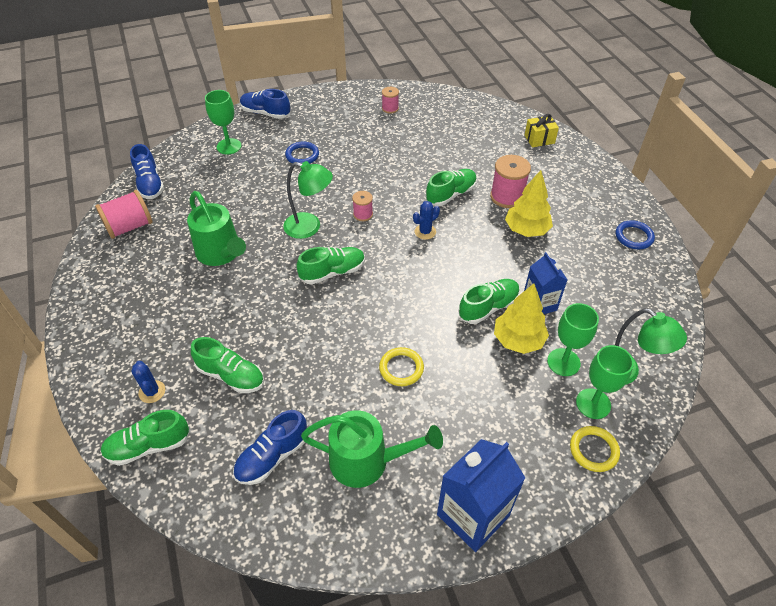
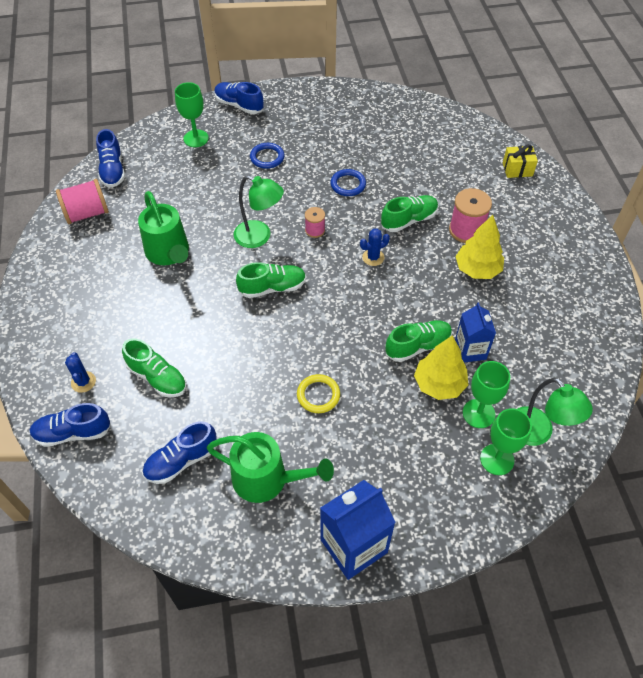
camera: 10 degrees right, 5 degrees up
(148, 446) = (73, 433): green shoe -> blue shoe
(390, 108) = (368, 115): pink spool -> none
(593, 450) = (484, 505): yellow ring -> none
(634, 237) = (588, 292): blue ring -> blue ring (348, 184)

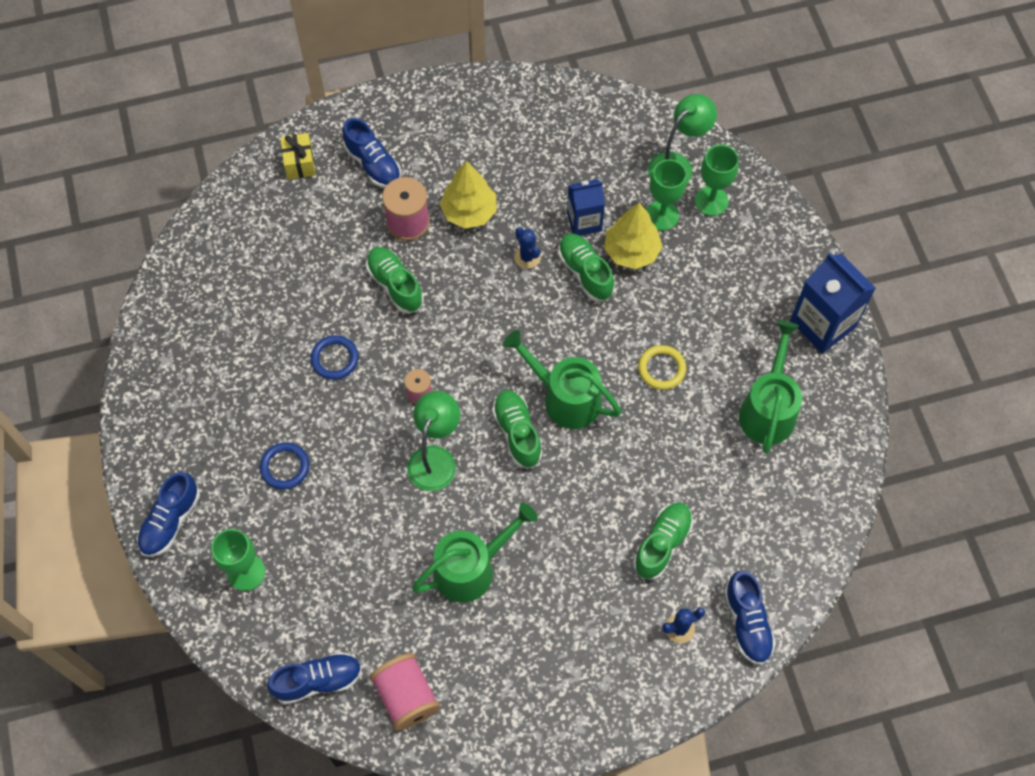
camera: 95 degrees left, 10 degrees up
(181, 460) = (761, 498): blue shoe -> blue shoe (373, 164)
(299, 321) = (565, 398): none -> green watering can
(373, 257) = (459, 323): blue cactus -> blue cactus (527, 257)

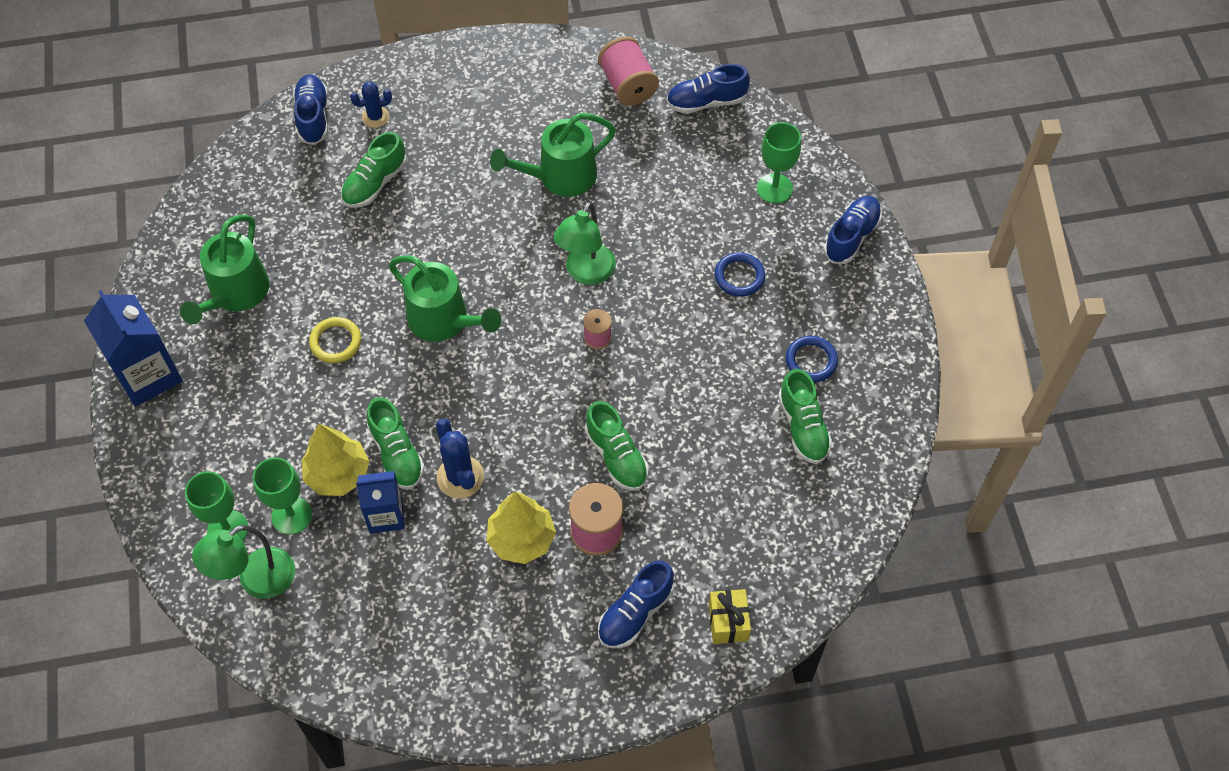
camera: 175 degrees left, 5 degrees down
(335, 359) = (687, 379): blue ring -> blue ring (811, 361)
(373, 164) = (635, 613): blue shoe -> blue shoe turned 105 degrees counterclockwise
(517, 433) = (499, 291): green shoe -> green shoe (803, 427)
(527, 257) = (460, 477): blue cactus -> blue cactus, size x1.52

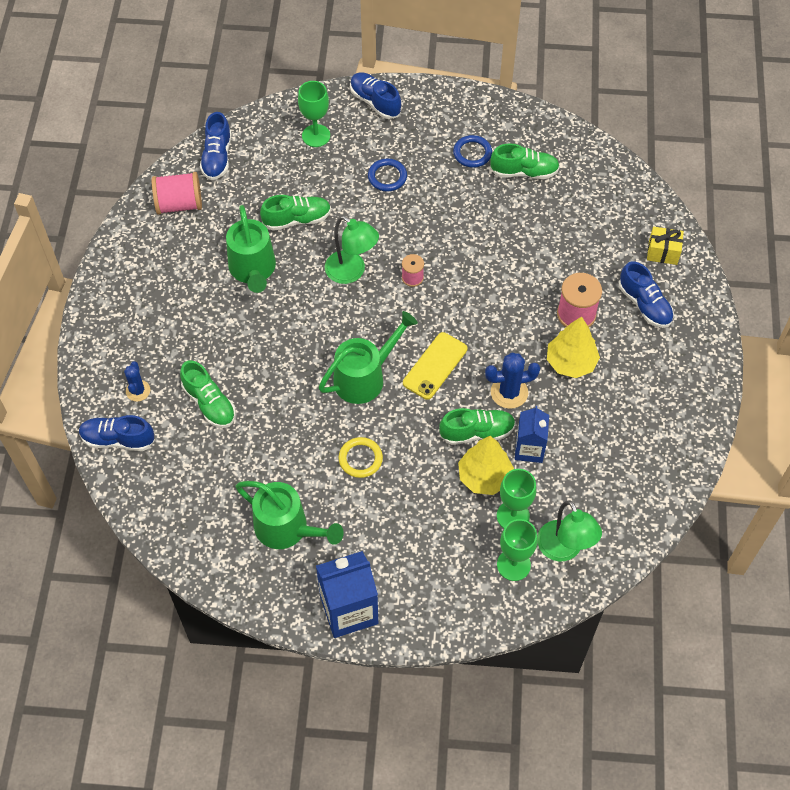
camera: 75 degrees left, 0 degrees up
(478, 389) = (435, 366): none -> yellow phone
(616, 456) = (518, 288): green shoe -> green shoe (297, 219)

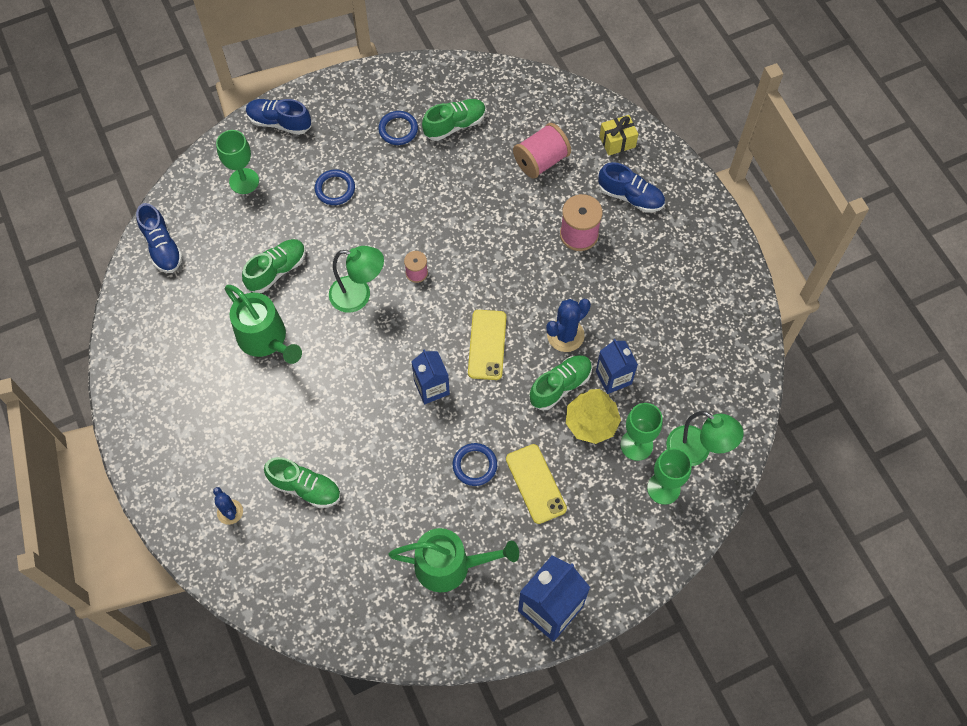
camera: 30 degrees left, 5 degrees up
(118, 439) = (240, 568): blue shoe -> none
(179, 204) = (154, 311): pink spool -> pink spool (541, 161)
(360, 459) = (475, 465): yellow ring -> blue ring
(365, 377) = (431, 388): green watering can -> blue carton
(403, 501) = (535, 484): none -> yellow phone
(571, 362) = (601, 280): yellow tree -> none

